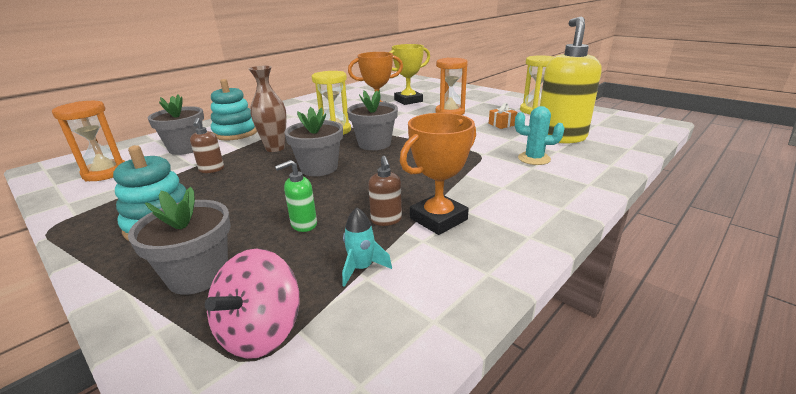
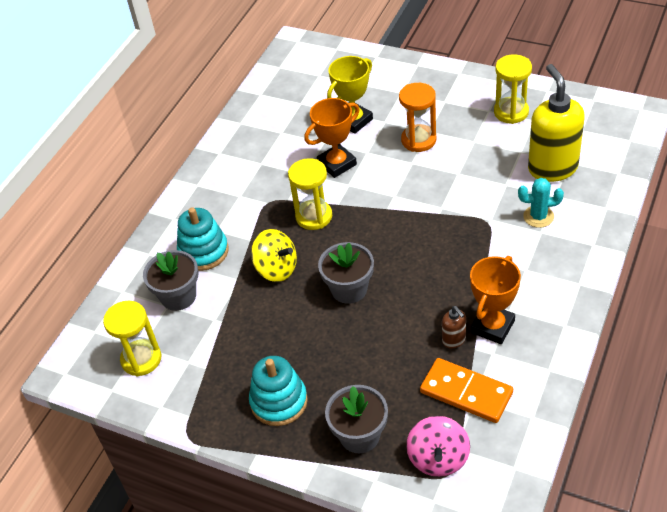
camera: 15 degrees left, 20 degrees up
(105, 173) = (141, 359): orange hourglass -> yellow hourglass
(211, 170) = (246, 322): brown soap dispenser -> none
(275, 148) = (276, 269): brown vase -> yellow spinning top
(303, 225) = (394, 366): green soap dispenser -> none
(362, 268) = (466, 393): turquoise rocket -> orange domino
(374, 144) = (374, 232): grey flower pot -> none
(502, 124) = (486, 155): orange gift -> none

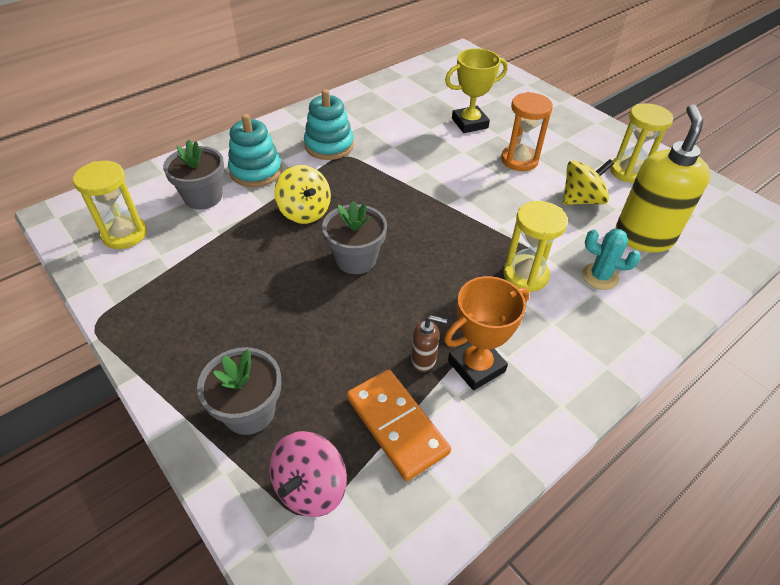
camera: 20 degrees right, 0 degrees up
(279, 401) = (203, 333): turquoise stacking toy -> turquoise stacking toy (329, 145)
(314, 216) = (374, 183): yellow hourglass -> yellow hourglass (525, 275)
(337, 164) = (428, 150): orange trophy -> none
(454, 340) = (424, 360): brown soap dispenser -> brown soap dispenser turned 75 degrees counterclockwise
(489, 156) = (581, 200): none -> yellow spinning top

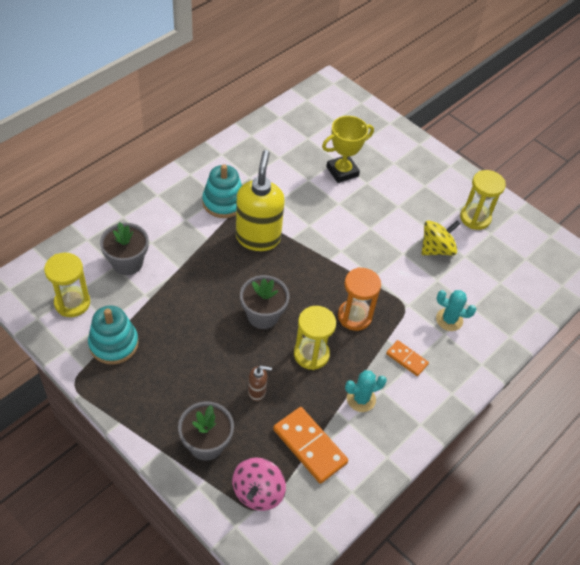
camera: 10 degrees left, 5 degrees up
(256, 171) = (166, 233): turquoise stacking toy -> turquoise stacking toy (114, 344)
(305, 212) = (215, 273): yellow spinning top -> none
(424, 360) = (323, 397): brown soap dispenser -> brown soap dispenser (257, 392)
(476, 366) = (361, 399): orange trophy -> turquoise cactus
(519, 160) = (386, 210): orange hourglass -> orange hourglass (354, 316)
(525, 275) = (394, 322): yellow hourglass -> yellow hourglass (311, 354)
(542, 320) = (406, 359): none -> orange domino
(643, 237) = (483, 282): yellow soap dispenser -> yellow soap dispenser (258, 238)

